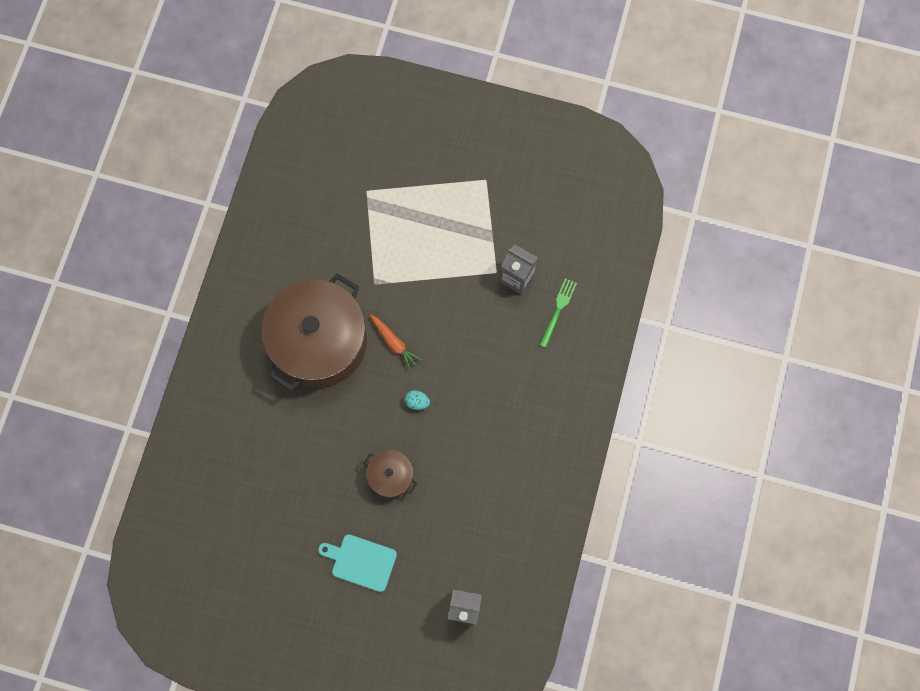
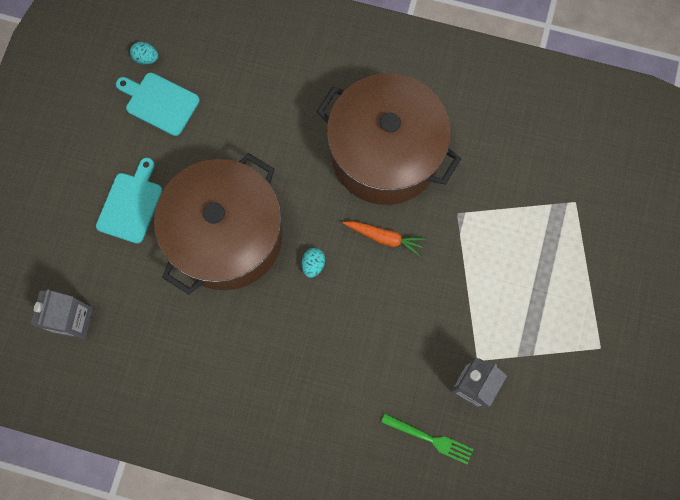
camera: 90 degrees right, 0 degrees up
(220, 555) = (146, 58): none -> turquoise egg
(265, 541) = (159, 103): none -> turquoise cutting board
(391, 476) = (226, 236): brown pot -> brown pot, size x2.21
(394, 343) = (384, 237): orange carrot -> orange carrot turned 120 degrees counterclockwise

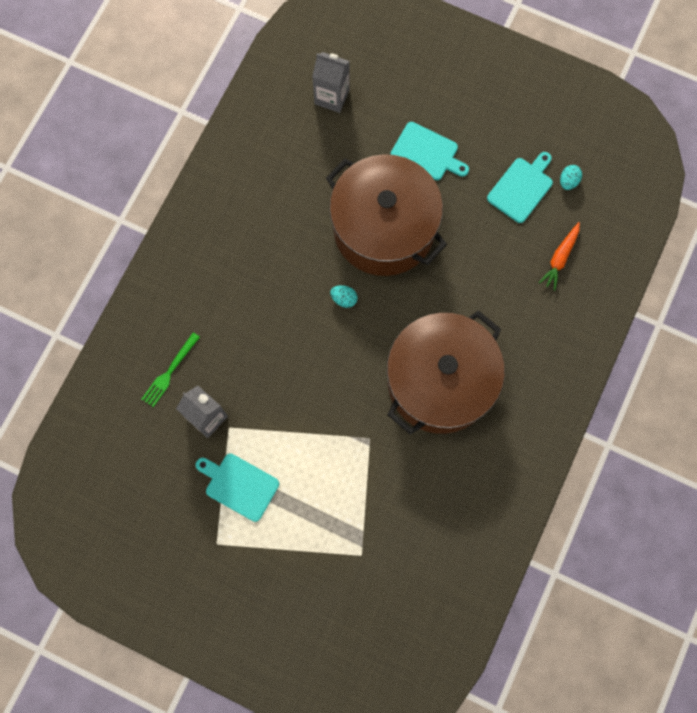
camera: 100 degrees right, 0 degrees up
(384, 237) = (357, 366): orange carrot -> orange carrot (560, 258)
(535, 337) = (239, 485): none -> turquoise cutting board

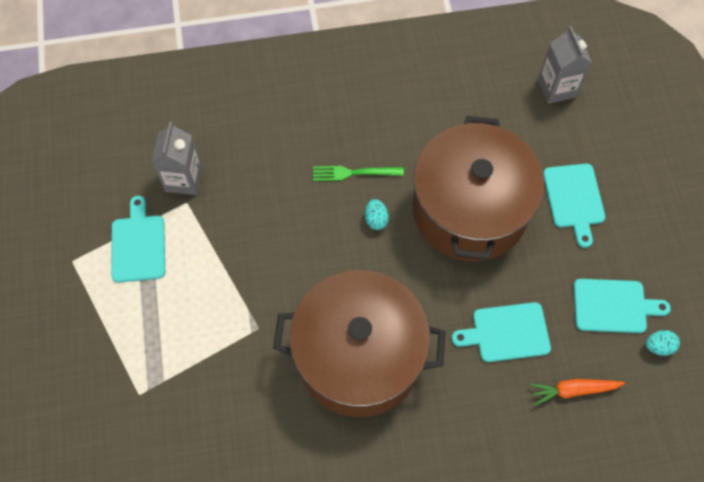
camera: 55 degrees right, 10 degrees down
(169, 372) = (204, 125): green fork -> green fork (353, 173)
(491, 271) = (506, 332): none -> turquoise cutting board

